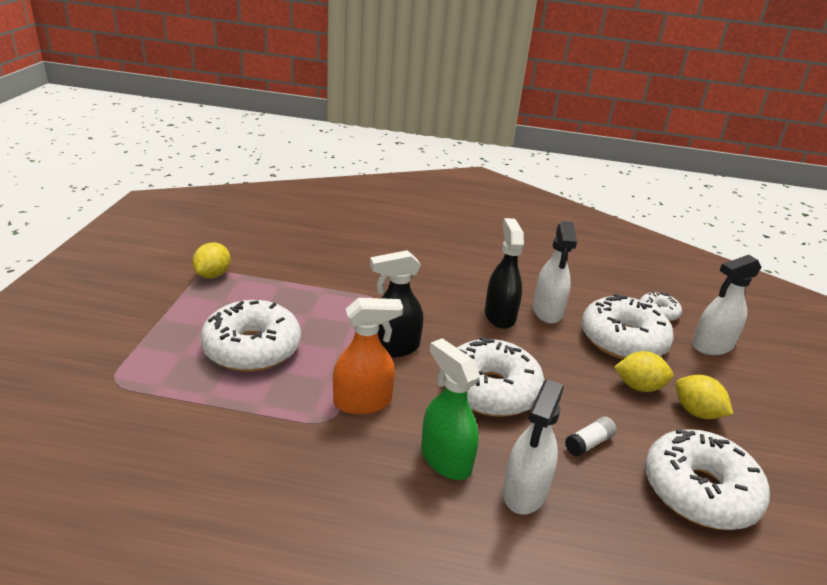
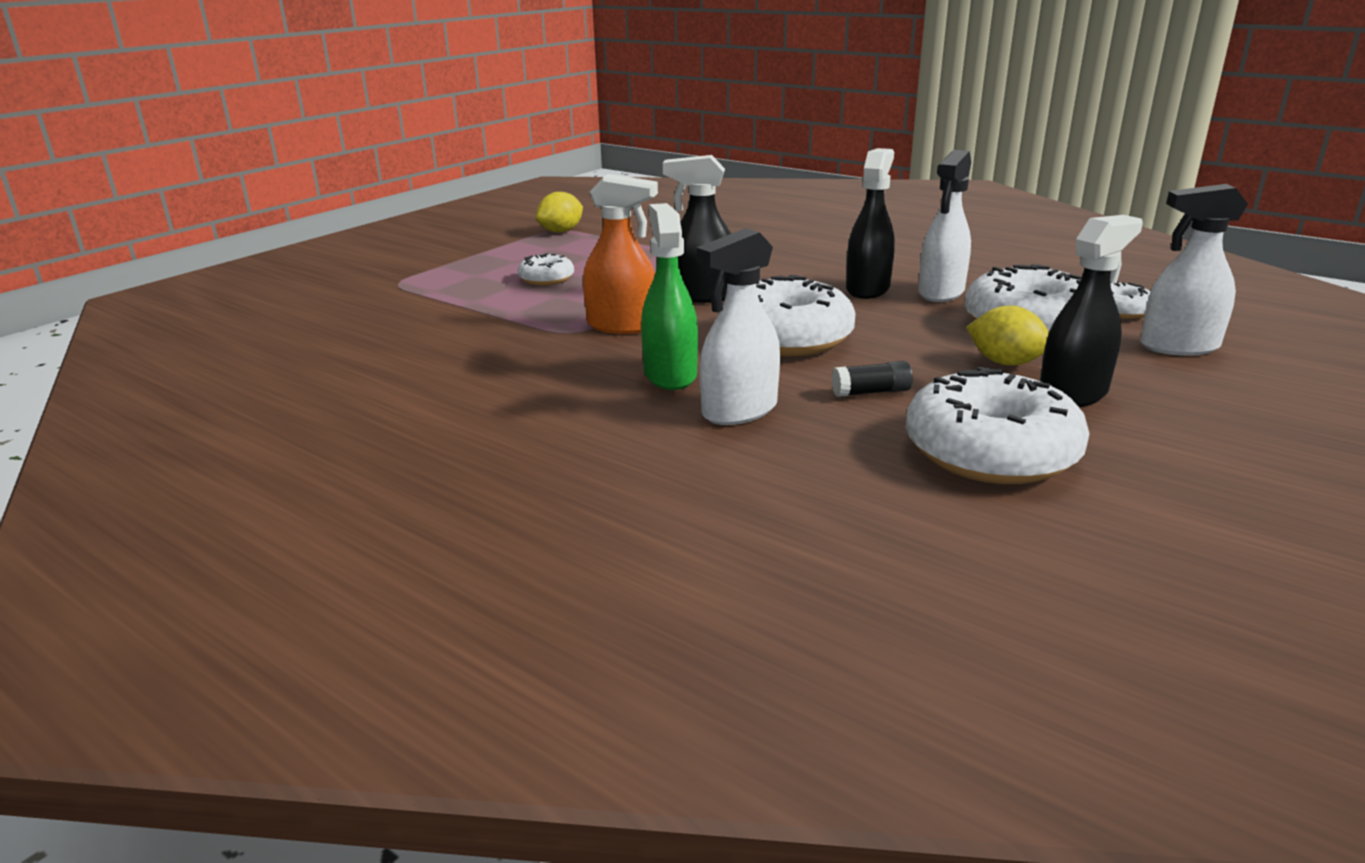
camera: 30 degrees right, 5 degrees down
(252, 348) = (546, 279): white donut -> white donut, size x0.50
(589, 443) = (871, 392): white glue stick -> black glue stick
(696, 412) = (1073, 394): yellow lemon -> black spray bottle

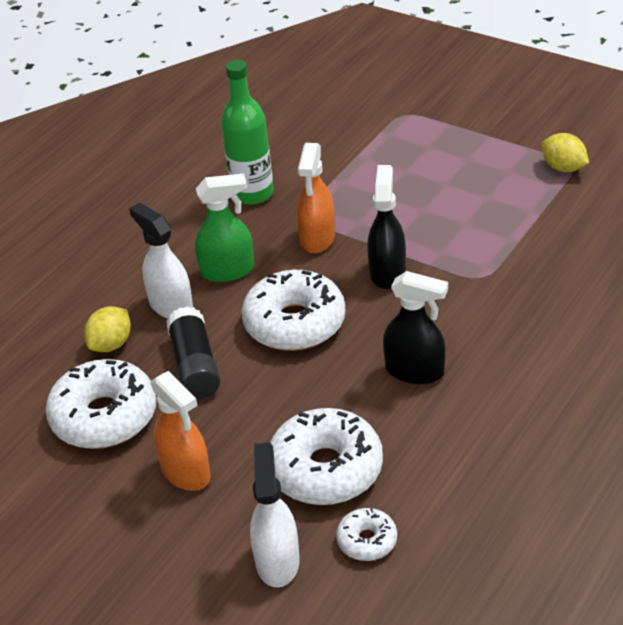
camera: 90 degrees right, 15 degrees up
(497, 361) = (252, 193): none -> green bottle
(546, 279) = (421, 184): white donut -> none
(871, 392) = (195, 366): black glue stick -> black glue stick, size x1.85
(941, 293) = (409, 419): white spray bottle -> none
(1005, 362) = (244, 442): yellow lemon -> yellow lemon (111, 344)
(1073, 394) = (186, 472): black spray bottle -> orange spray bottle

